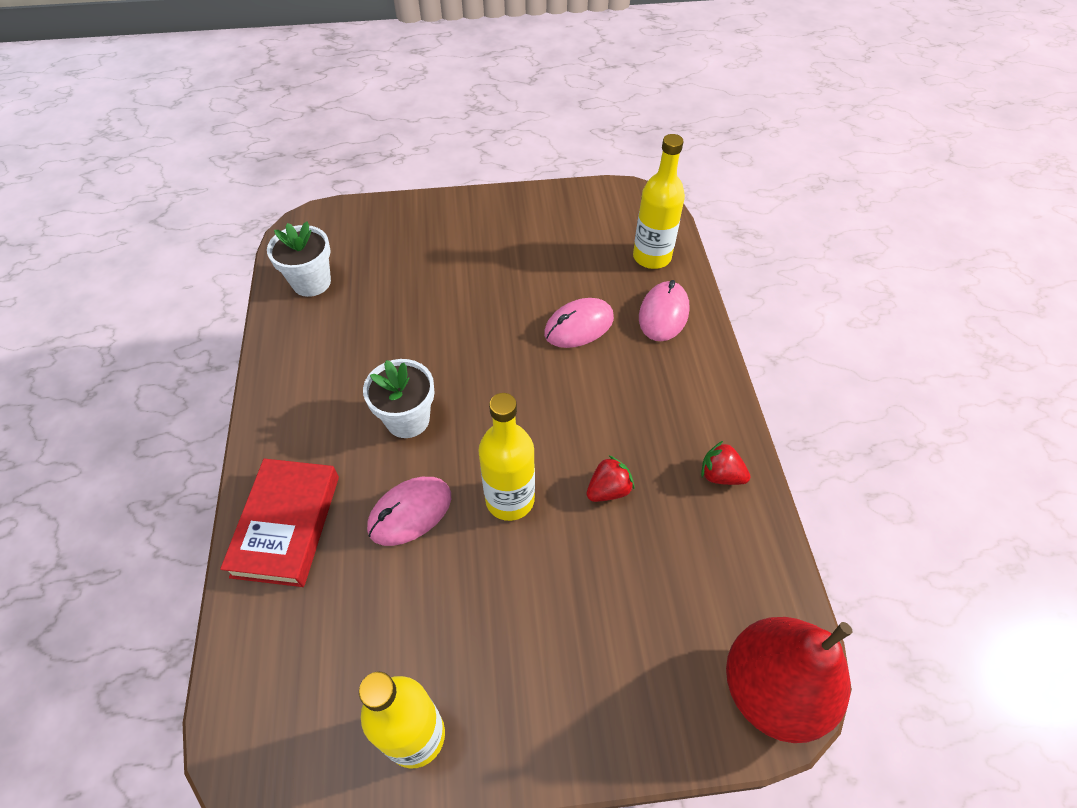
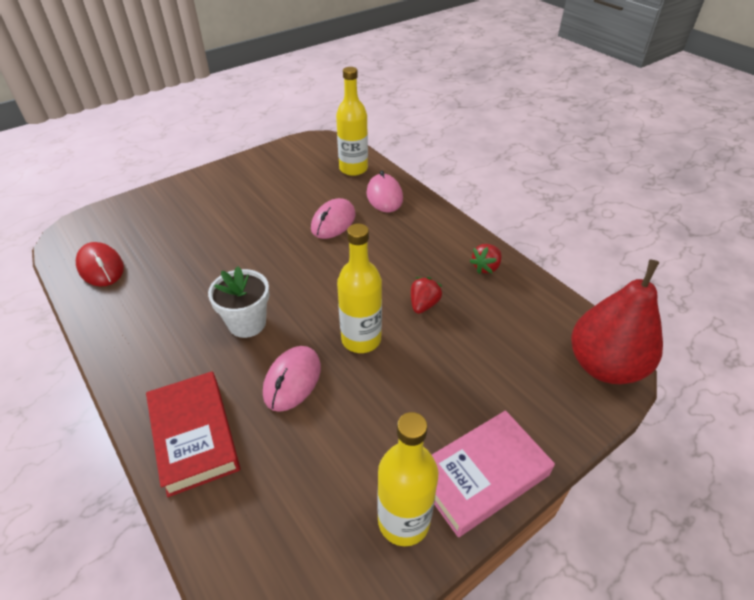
camera: 30 degrees left, 10 degrees down
(311, 282) = (101, 267): white flower pot -> red mouse
(527, 736) = (482, 475): none -> pink book
(720, 475) = (486, 267): red strawberry -> red strawberry turned 45 degrees counterclockwise

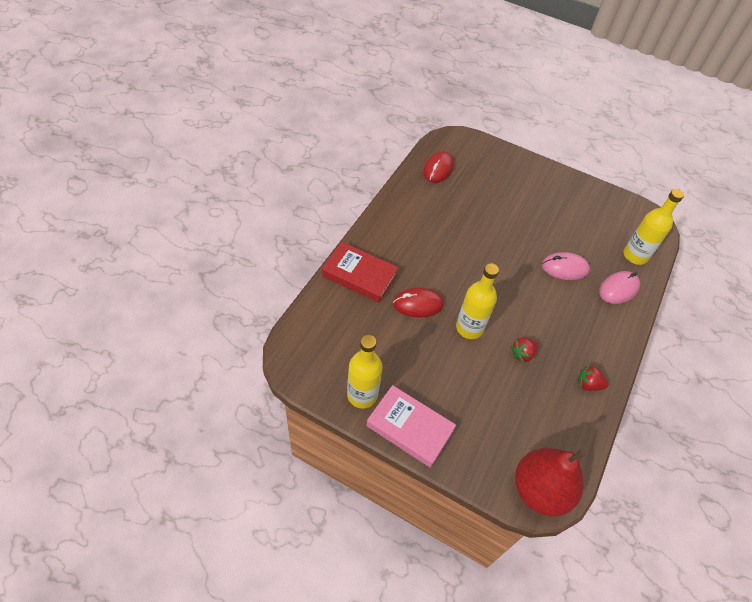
camera: 60 degrees right, 10 degrees up
(194, 435) = (359, 275): red book -> red book turned 75 degrees clockwise
(247, 323) = (444, 262): white flower pot -> none
(292, 380) = (418, 304): pink mouse -> red mouse
(423, 305) = (522, 354): red strawberry -> red strawberry turned 150 degrees clockwise

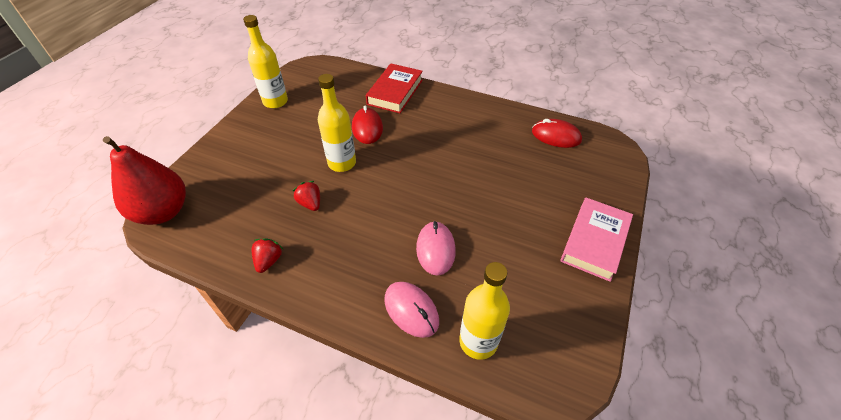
camera: 90 degrees right, 5 degrees down
(409, 428) = (241, 128): pink book -> pink book (594, 241)

